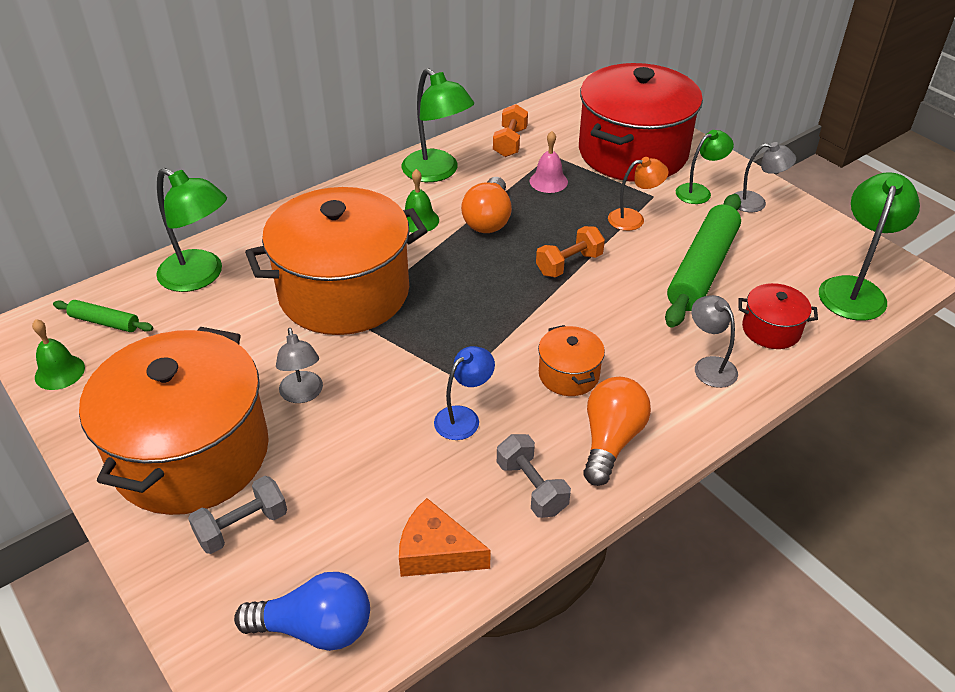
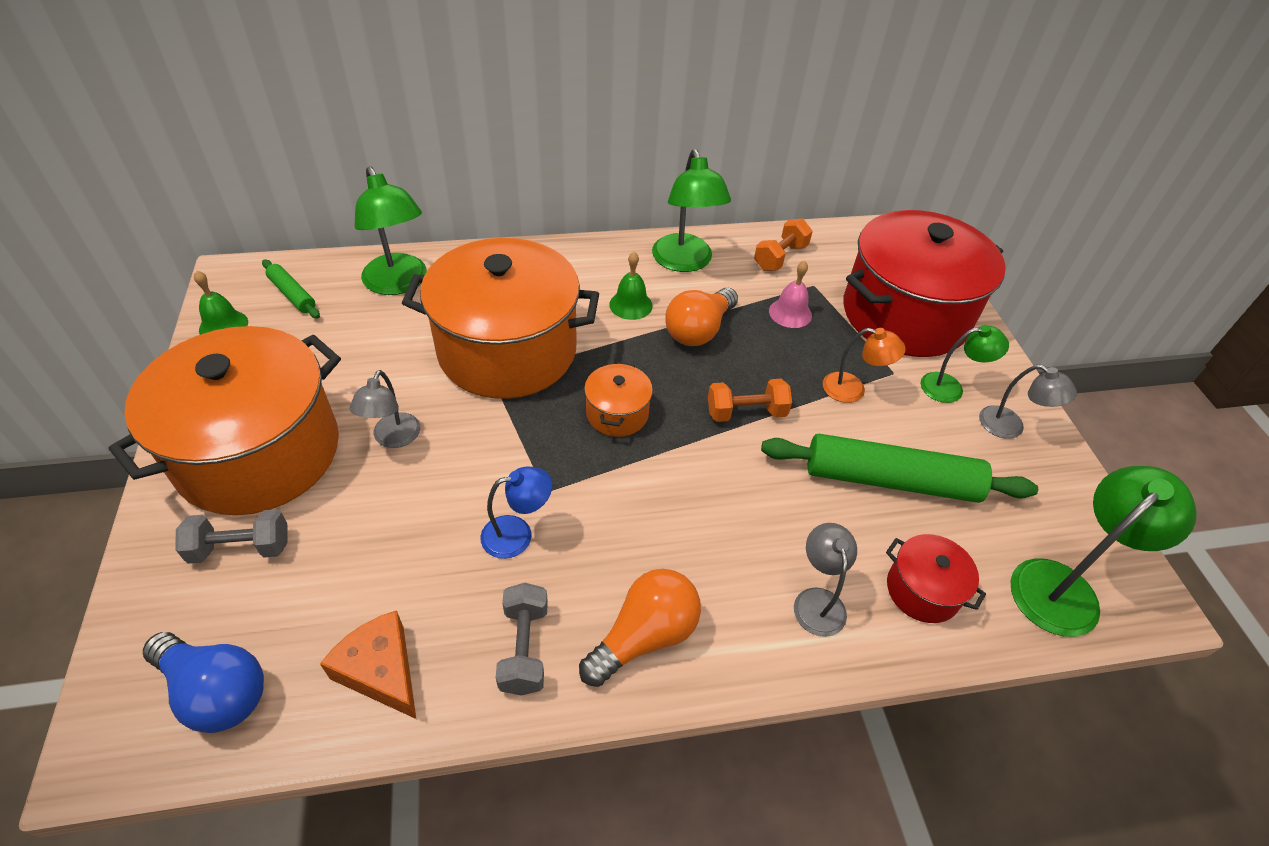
camera: 25 degrees right, 5 degrees up
(569, 375) = (656, 537): orange pot -> orange pot (617, 413)
(702, 269) = (890, 480): green rolling pin -> green rolling pin turned 45 degrees clockwise

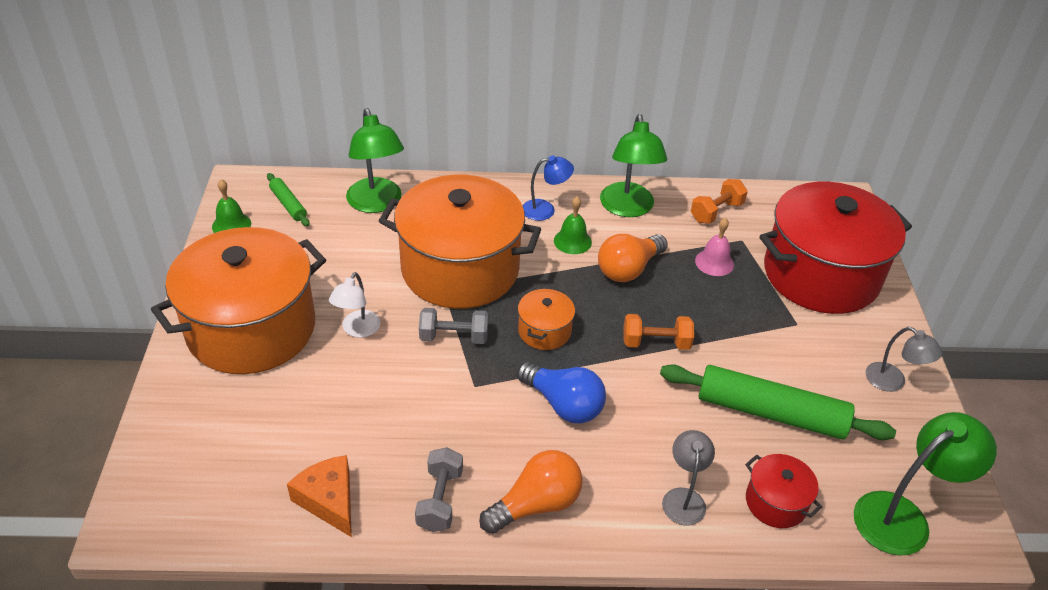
camera: 10 degrees right, 5 degrees down
(216, 691) = (208, 497): blue light bulb -> blue light bulb (563, 404)
(241, 548) = (233, 398): grey dumbbell -> grey dumbbell (454, 337)
(393, 438) = (357, 330): grey lamp -> white lamp
(517, 534) = (447, 415): blue lamp -> blue lamp (545, 209)
(853, 390) = (755, 334): orange lamp -> none
(950, 387) = (846, 342): green lamp -> none

